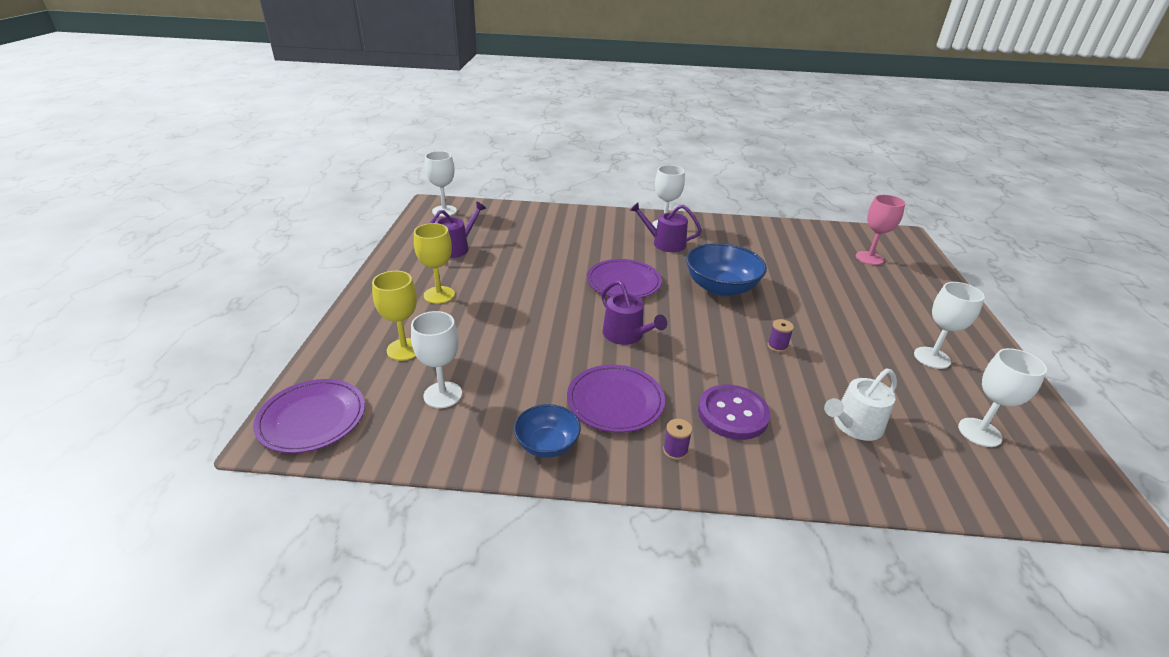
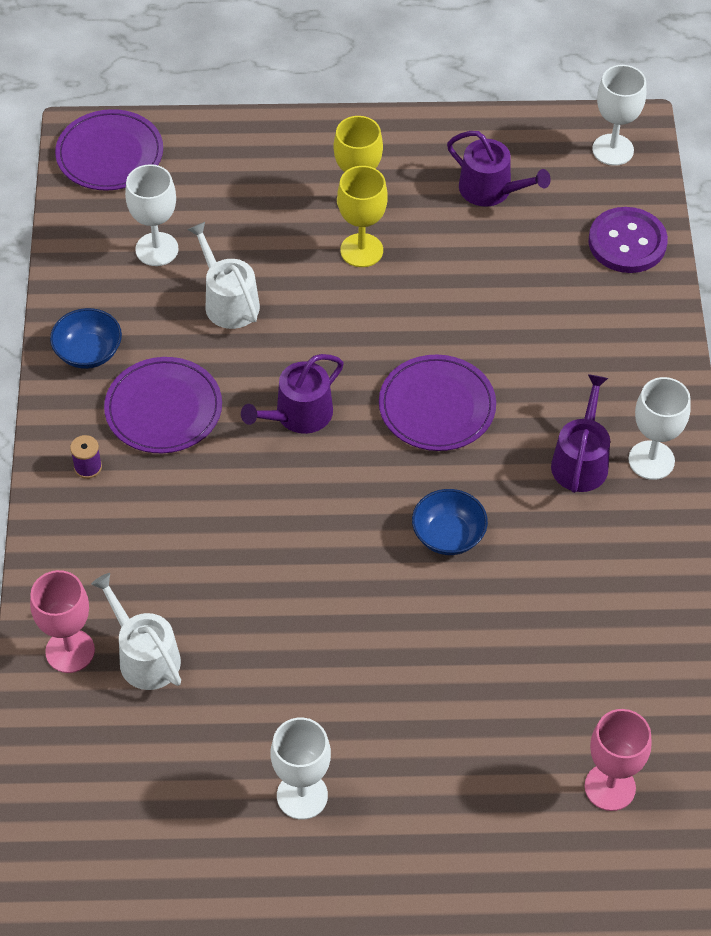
camera: 85 degrees right, 20 degrees up
(404, 349) = (233, 196): yellow goblet -> yellow goblet (361, 250)
(513, 359) = (228, 301): none -> white watering can
(721, 287) = (448, 535): blue bowl -> blue bowl, size x0.60
(733, 414) = (153, 527): purple button -> purple button (627, 242)
(777, 346) = (300, 594): purple spool -> none
(865, 471) = (70, 651): none -> pink goblet
(979, 432) = (145, 801): white goblet -> none

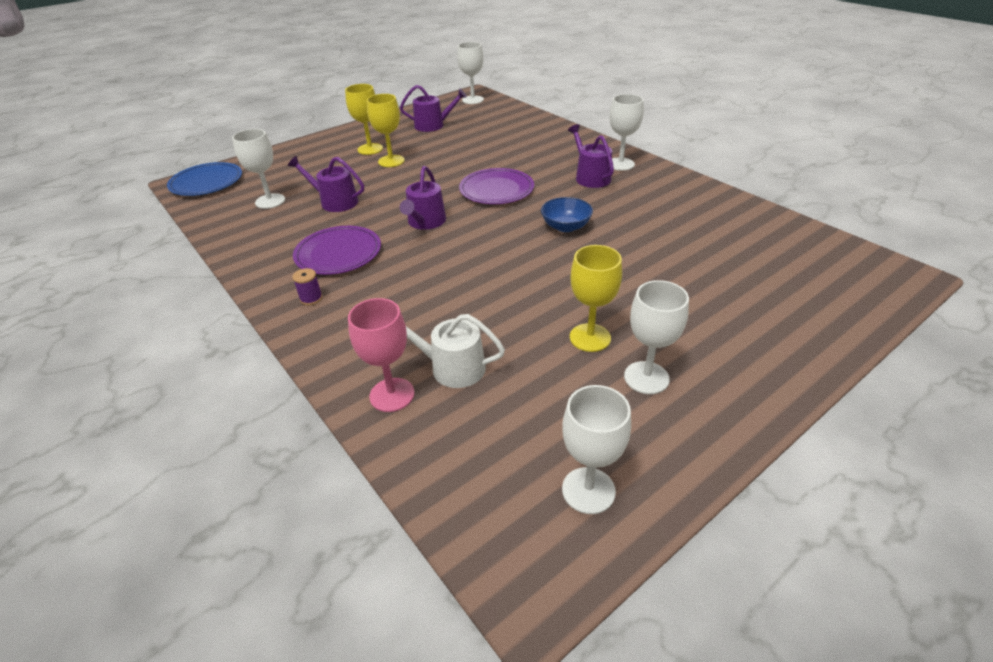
camera: 35 degrees left, 15 degrees down
(88, 352) = (262, 252): blue bowl -> none
(110, 154) = (206, 182): purple plate -> blue plate
(140, 858) = (588, 490): none -> white goblet
(228, 301) = (335, 202): white watering can -> purple watering can
(302, 713) = (590, 337): none -> yellow goblet
(610, 787) = (791, 274): pink goblet -> none
(627, 242) = (514, 117): purple button -> none

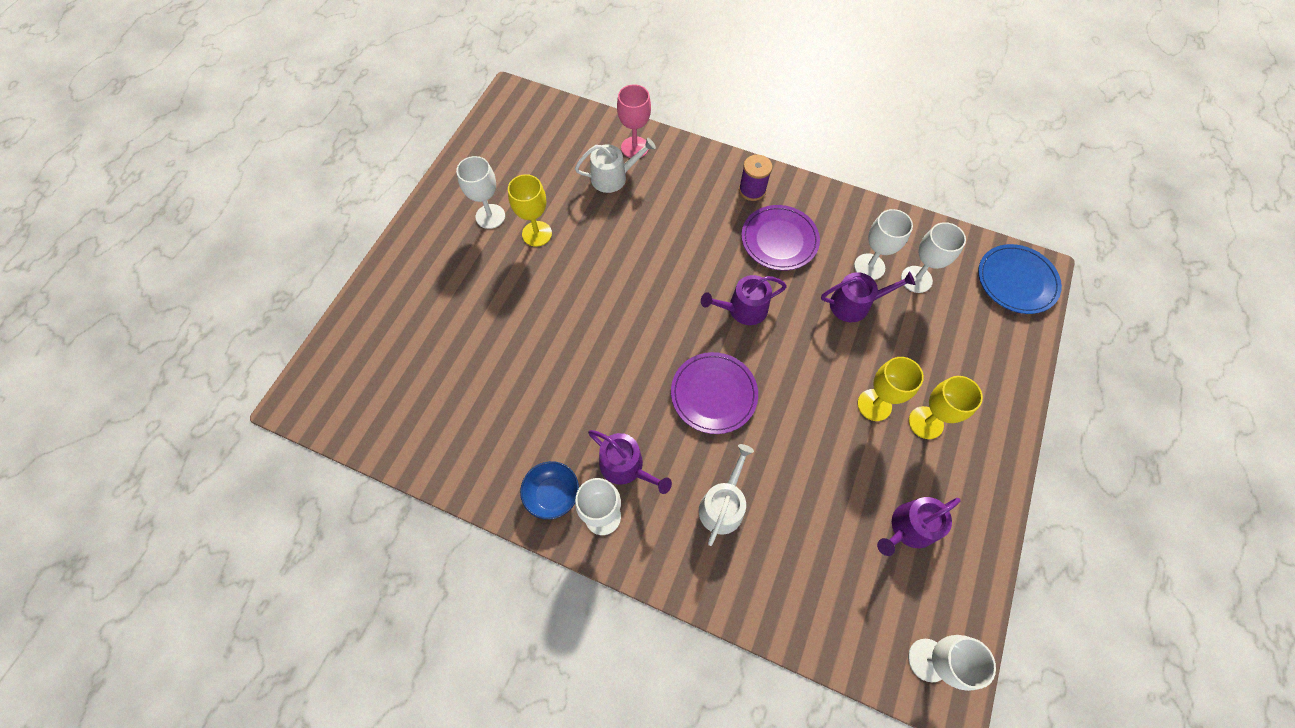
camera: 150 degrees right, 25 degrees up
(311, 298) = (752, 190): purple spool -> purple spool, size x1.57
(425, 222) = (743, 309): purple watering can -> purple watering can turned 90 degrees counterclockwise
(534, 152) = (723, 505): none -> white watering can
(566, 226) = (610, 356): blue bowl -> blue bowl (552, 494)
(588, 490) = (502, 140): white goblet -> white goblet (869, 267)

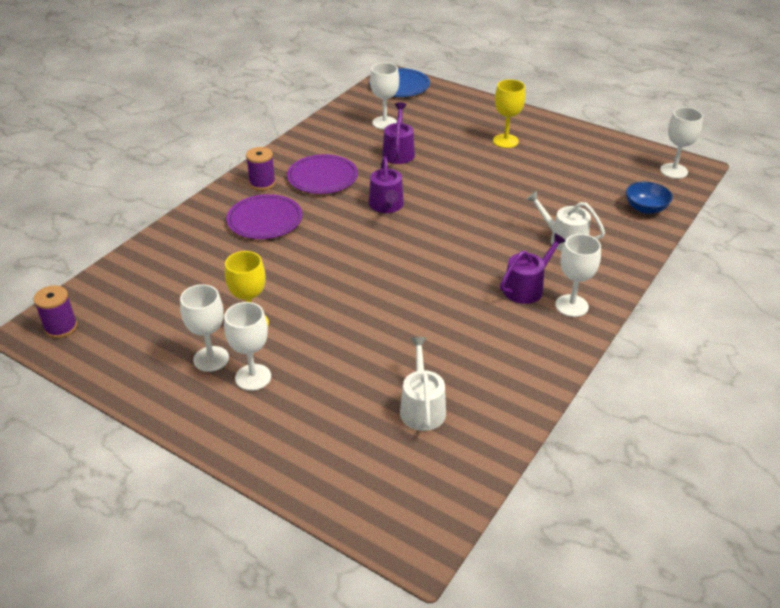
camera: 80 degrees left, 25 degrees down
(516, 110) = (61, 327): none -> purple spool
(552, 494) = (549, 335): blue bowl -> blue bowl (645, 208)
(613, 177) = (203, 263): white watering can -> white watering can (422, 407)
(635, 147) = (172, 245): pink goblet -> none
(713, 394) = (465, 232): purple plate -> purple plate (265, 220)
(869, 267) = (366, 140): white goblet -> white goblet (253, 377)
(874, 405) = (488, 159): yellow goblet -> none
(909, 528) = (584, 162): purple watering can -> none

